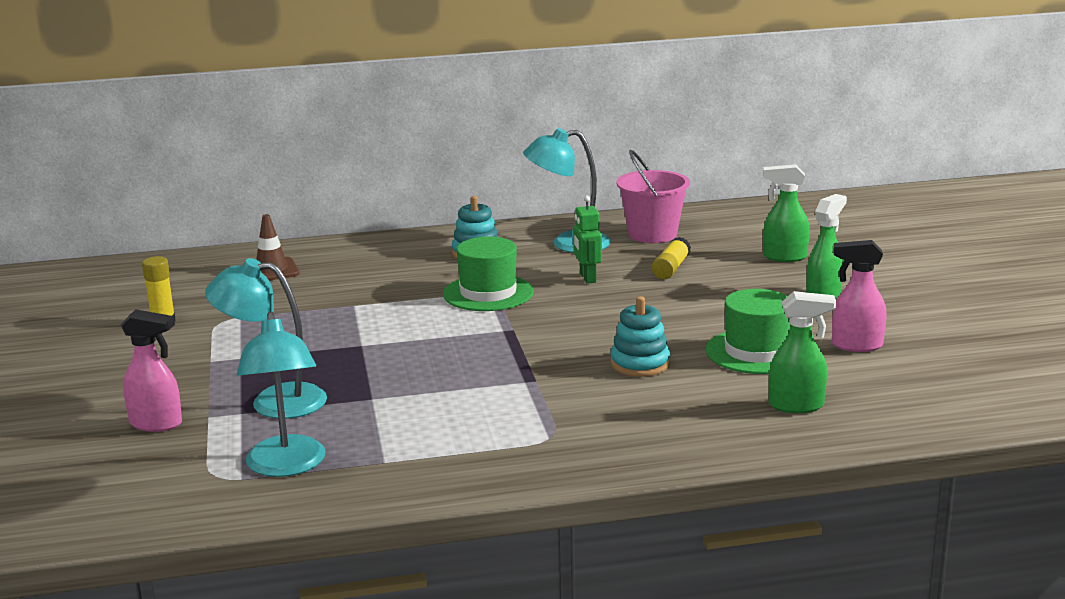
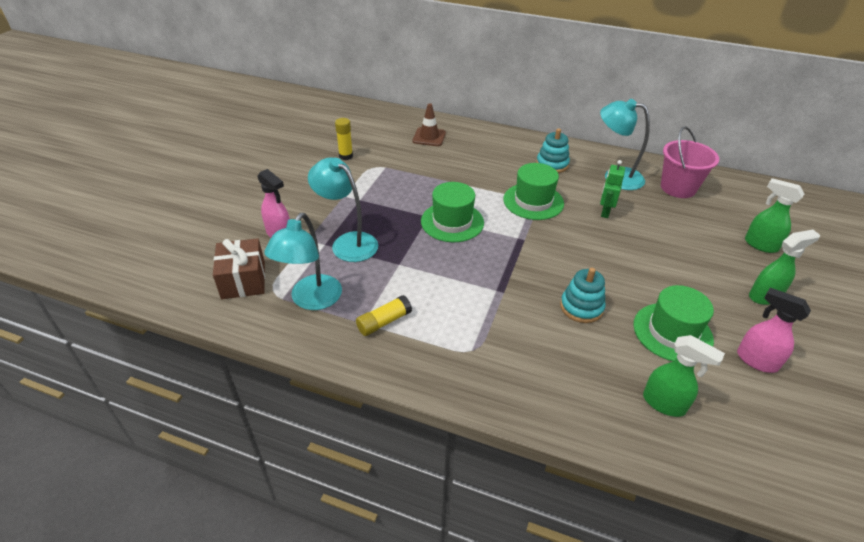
camera: 30 degrees right, 20 degrees up
(158, 481) = (243, 280): none -> brown gift
(400, 341) = (452, 222): none -> green hat
(671, 268) = (668, 224): yellow glue stick -> yellow glue stick (384, 322)

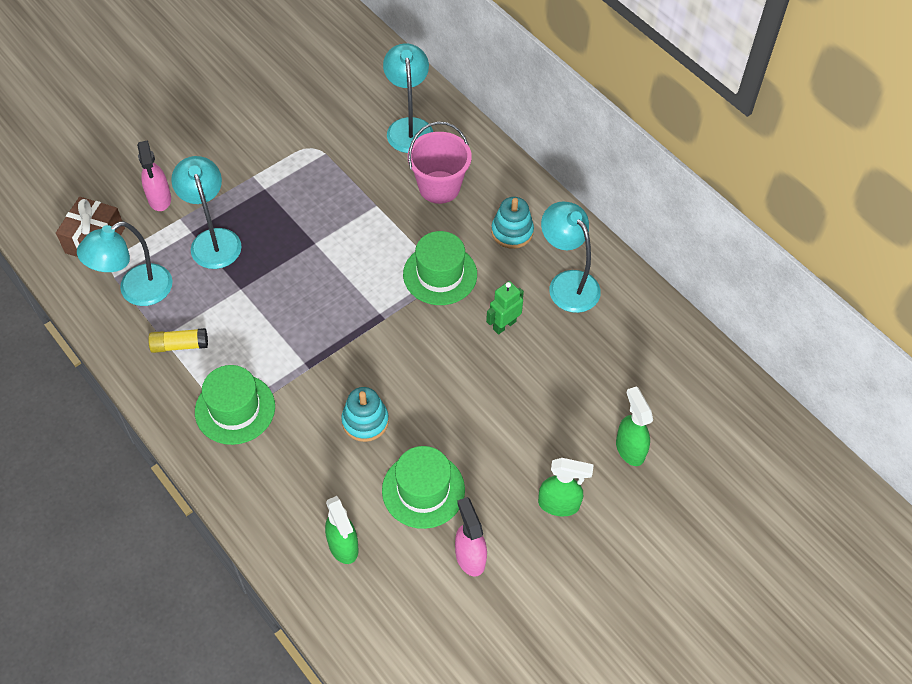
camera: 30 degrees right, 15 degrees up
(346, 156) = (296, 118): yellow glue stick -> none
(429, 137) = (409, 127): brown traffic cone -> turquoise lamp
(452, 222) = (332, 262): green hat -> green hat (235, 409)
(678, 188) = (624, 333): pink bucket -> pink bucket (439, 187)

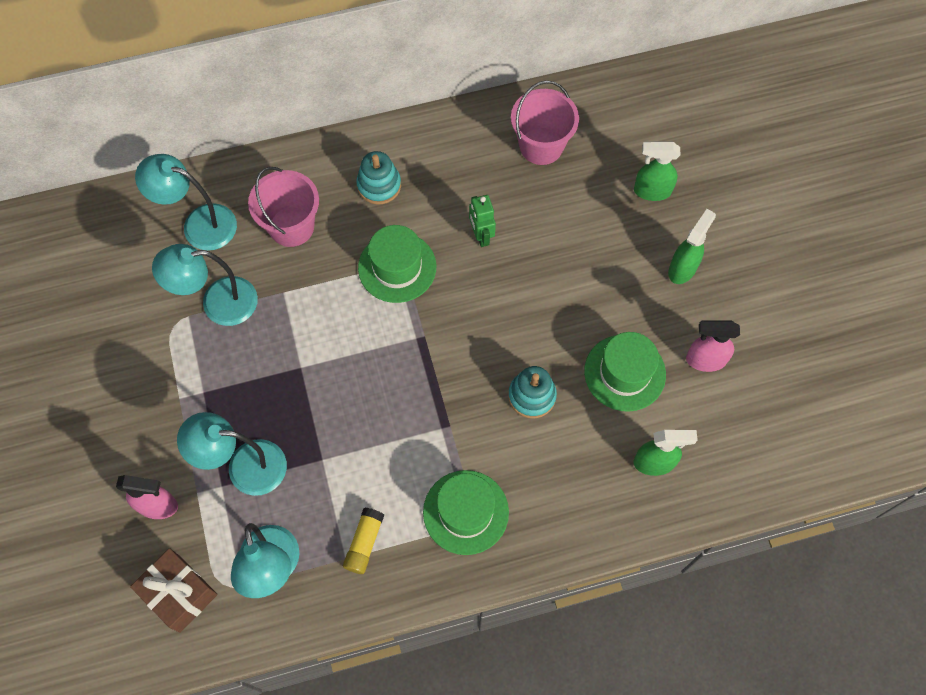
camera: 65 degrees left, 10 degrees up
(567, 283) = (460, 164): turquoise lamp -> turquoise lamp (218, 303)
(624, 339) = (541, 146): none -> pink bucket

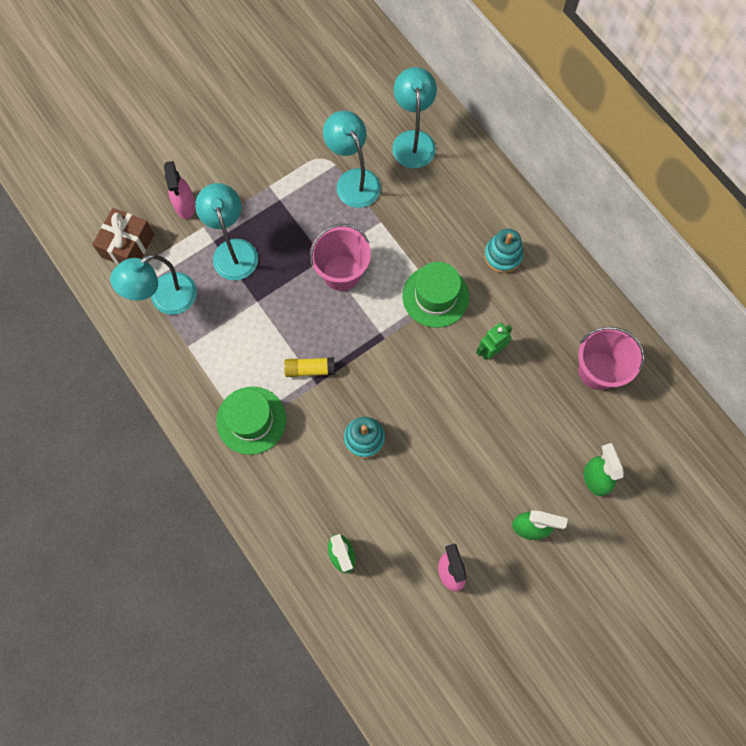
camera: 70 degrees right, 5 degrees up
(291, 226) = (438, 205): pink bucket -> pink bucket (341, 272)
(364, 543) = (203, 355): yellow glue stick -> yellow glue stick (309, 369)
(624, 373) = (412, 507): green hat -> none

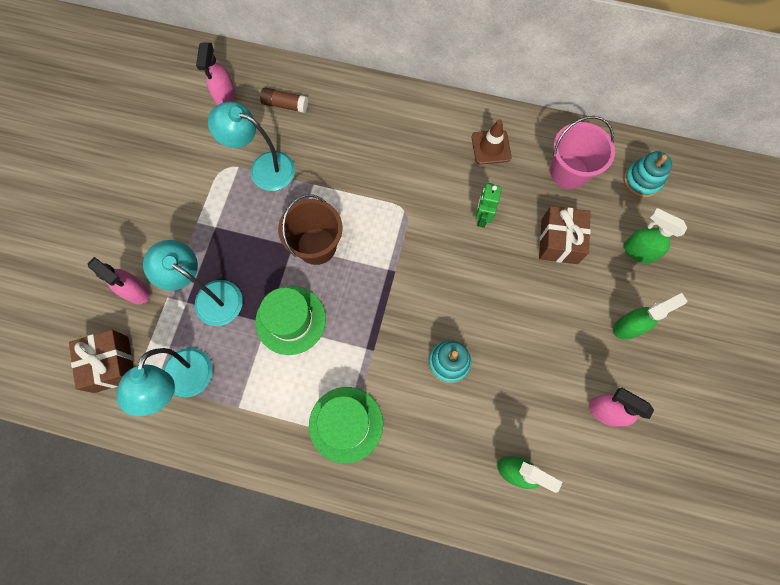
camera: 40 degrees left, 0 degrees up
(309, 369) = (358, 343): yellow glue stick -> none
(341, 272) = (316, 246): pink bucket -> brown bucket
(372, 100) = (225, 97): none -> pink spray bottle
(413, 140) = (285, 105): turquoise lamp -> brown glue stick
(435, 296) = (405, 208): green hat -> green hat (290, 320)
(503, 255) = (428, 141): turquoise stacking toy -> turquoise stacking toy (642, 181)
(536, 418) = (559, 241): none -> brown gift
(550, 300) = (491, 147): none -> brown traffic cone

